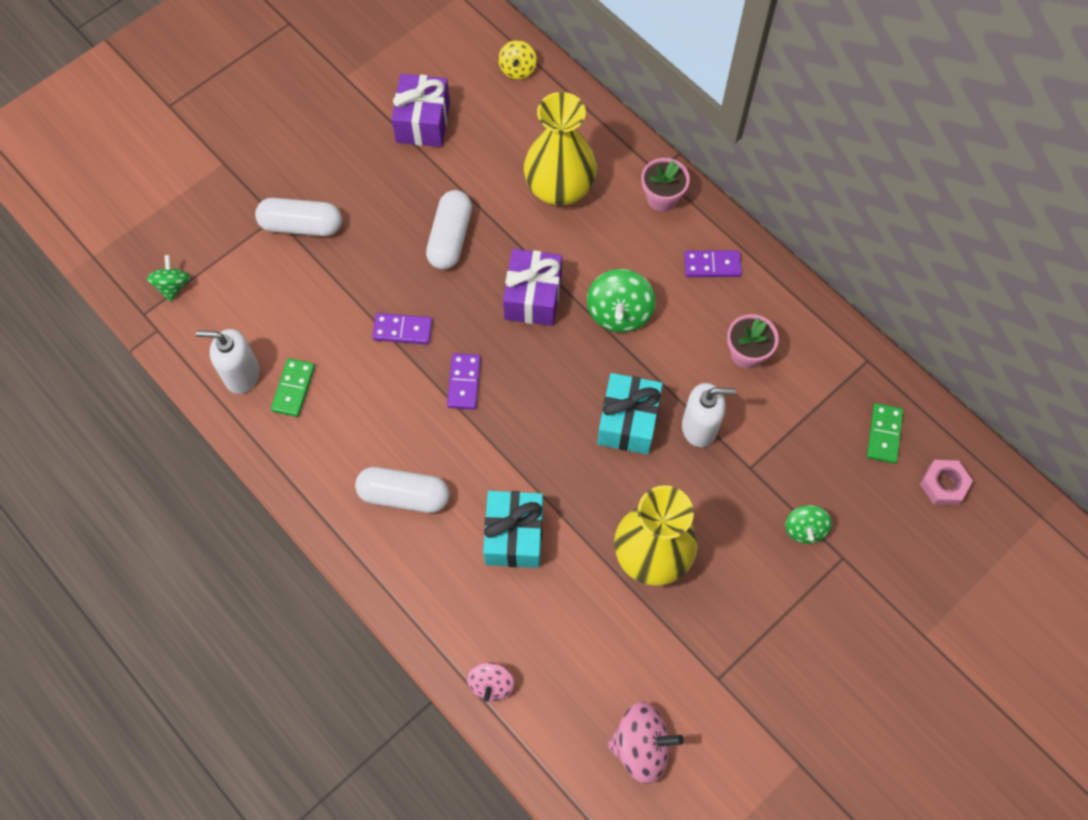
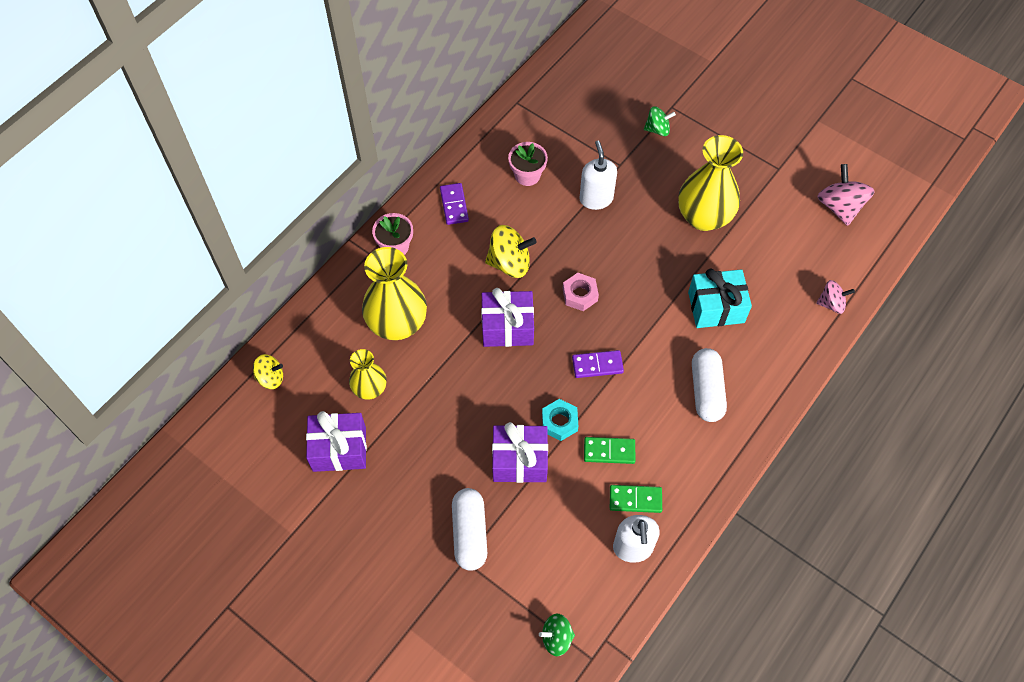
camera: 100 degrees left, 5 degrees down
(368, 283) = (519, 461): none -> purple gift
(403, 330) = (559, 422): purple domino -> turquoise nut
(450, 238) = (461, 401): white capsule -> none
(485, 155) = (370, 389): none -> yellow vase
(619, 313) = (510, 263): green spinning top -> yellow spinning top
(628, 422) = (603, 245): turquoise gift -> none
(884, 434) = (573, 90): green domino -> green domino (609, 451)
(943, 484) = (603, 56): pink nut -> pink nut (580, 295)

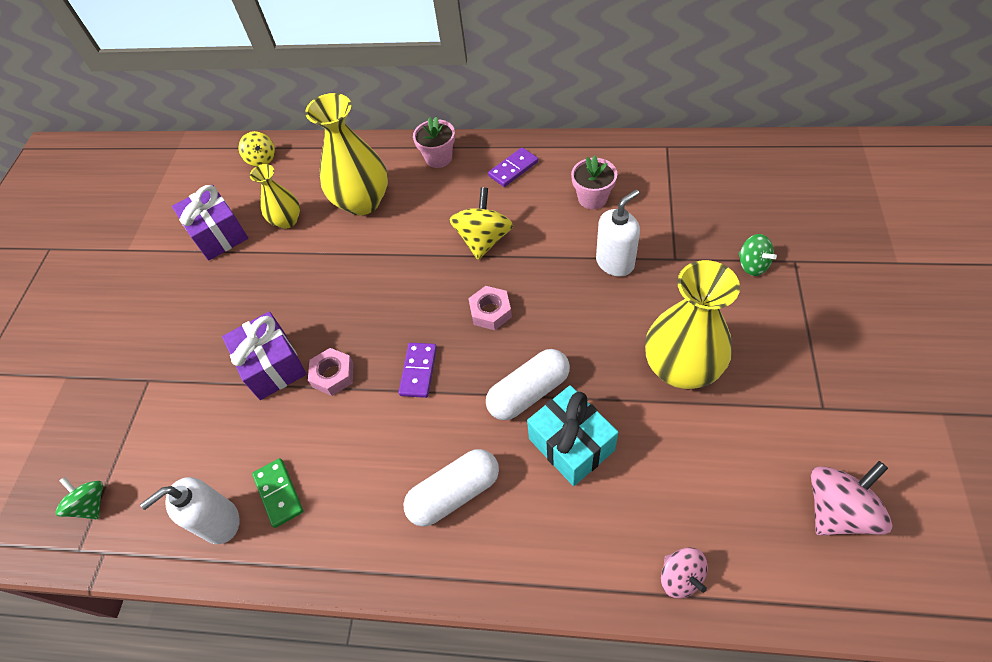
camera: 65 degrees right, 5 degrees down
(469, 533) = (177, 369): white capsule -> white capsule (528, 392)
(507, 327) = (412, 276): purple gift -> none
(510, 263) = (483, 240): yellow spinning top -> yellow spinning top turned 135 degrees counterclockwise
(559, 422) = (333, 375): turquoise nut -> pink nut
(597, 365) = (419, 371): purple domino -> purple domino turned 45 degrees clockwise
(609, 451) = (324, 437): green domino -> none

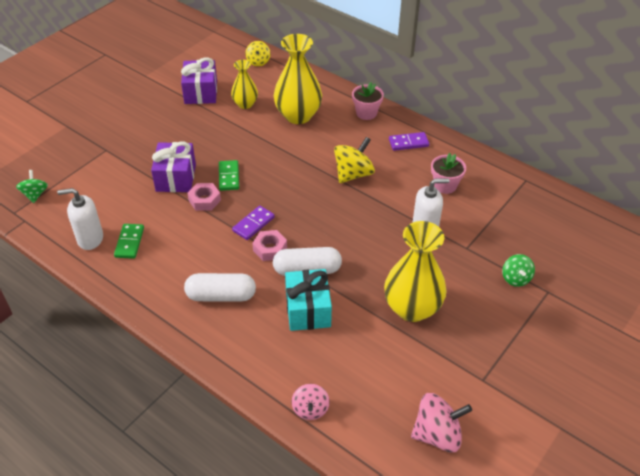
camera: 25 degrees right, 10 degrees down
(339, 326) = (229, 177): none -> green domino
(490, 311) = (322, 215): pink nut -> pink nut (270, 249)

